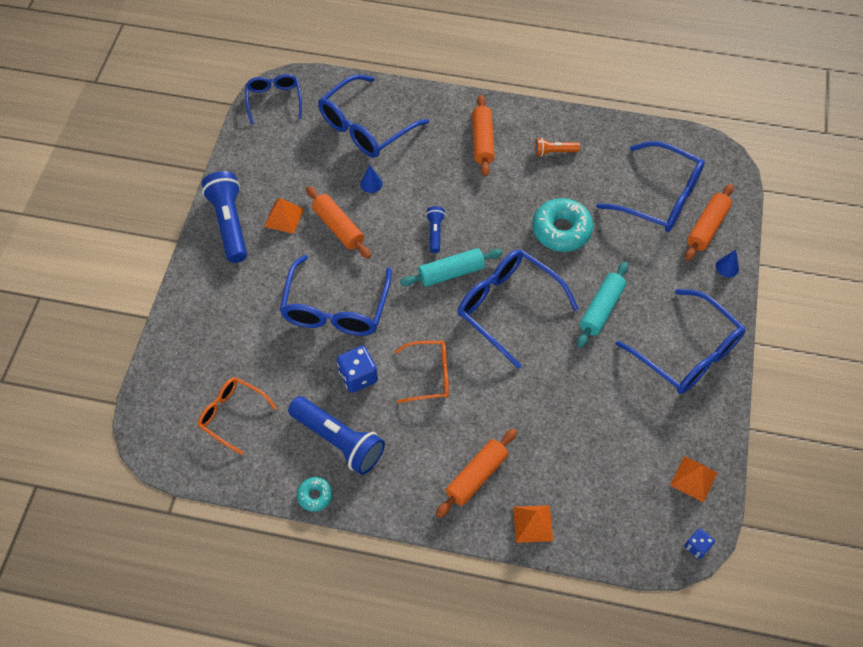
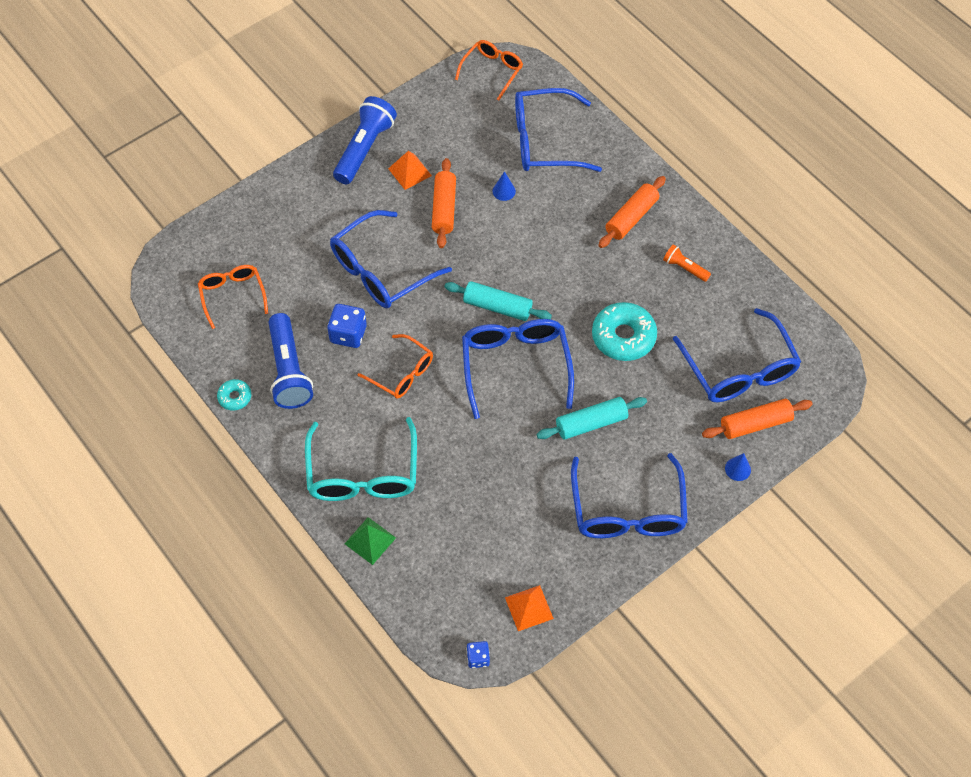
camera: 40 degrees right, 0 degrees up
(274, 100) = (492, 71): blue glasses -> orange glasses
(435, 232) = (516, 266): blue flashlight -> none
(476, 476) = (363, 474): orange rolling pin -> turquoise glasses
(533, 523) = (370, 540): orange pyramid -> green pyramid

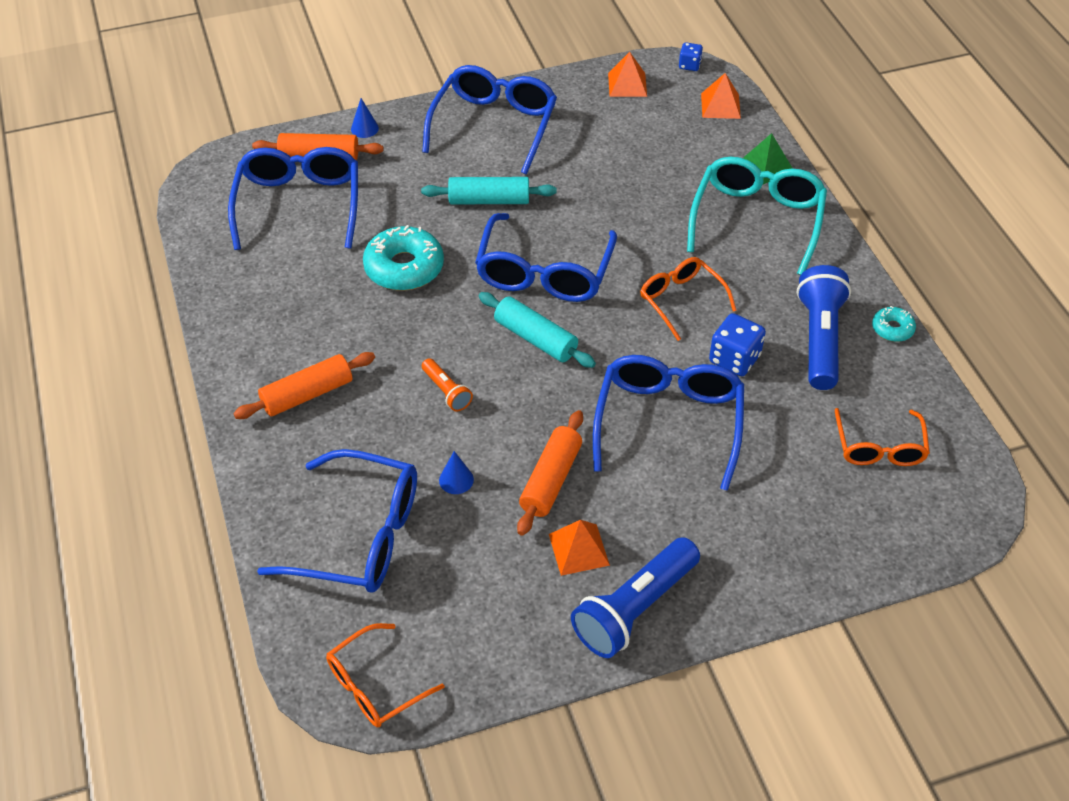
camera: 160 degrees left, 10 degrees down
(380, 271) = (669, 422): blue glasses -> blue glasses turned 60 degrees counterclockwise
(431, 608) = (720, 105): none -> orange pyramid
(684, 268) = (283, 318): orange flashlight -> orange flashlight (446, 391)

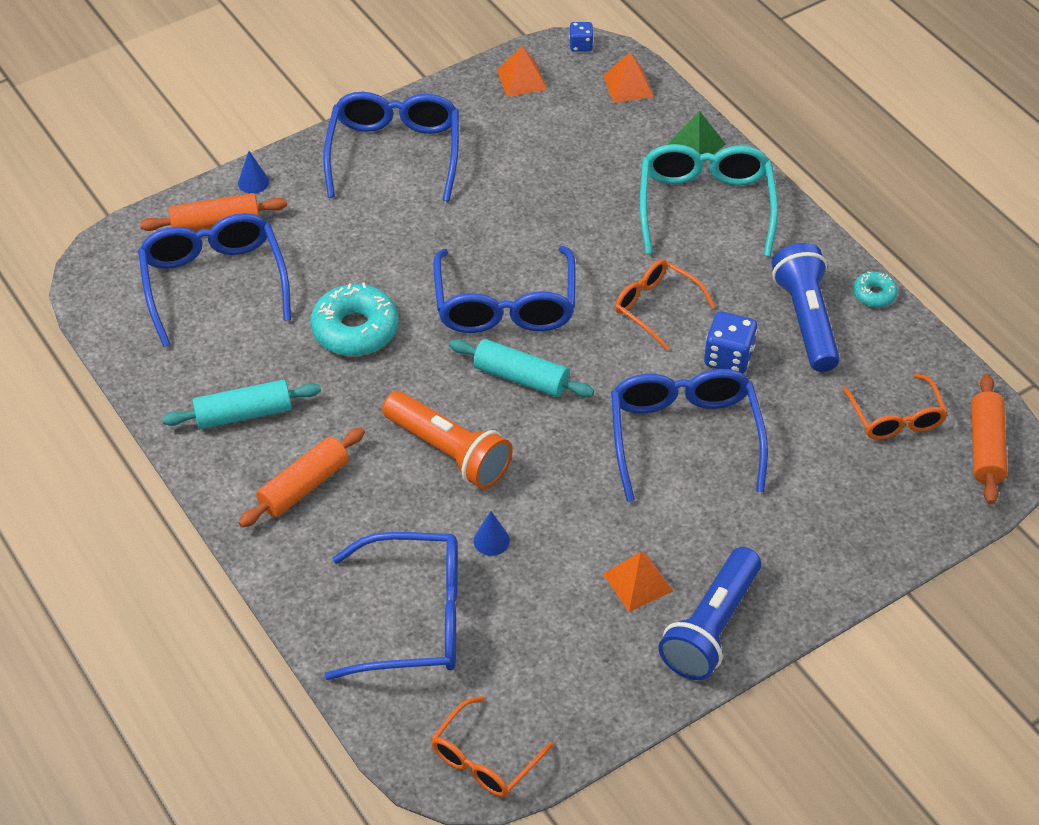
camera: 15 degrees left, 0 degrees up
(446, 391) = (448, 452): orange flashlight -> orange flashlight, size x1.98
(489, 200) = (419, 238): turquoise rolling pin -> turquoise rolling pin (243, 414)
(551, 480) = (586, 520): orange rolling pin -> orange rolling pin (985, 447)

